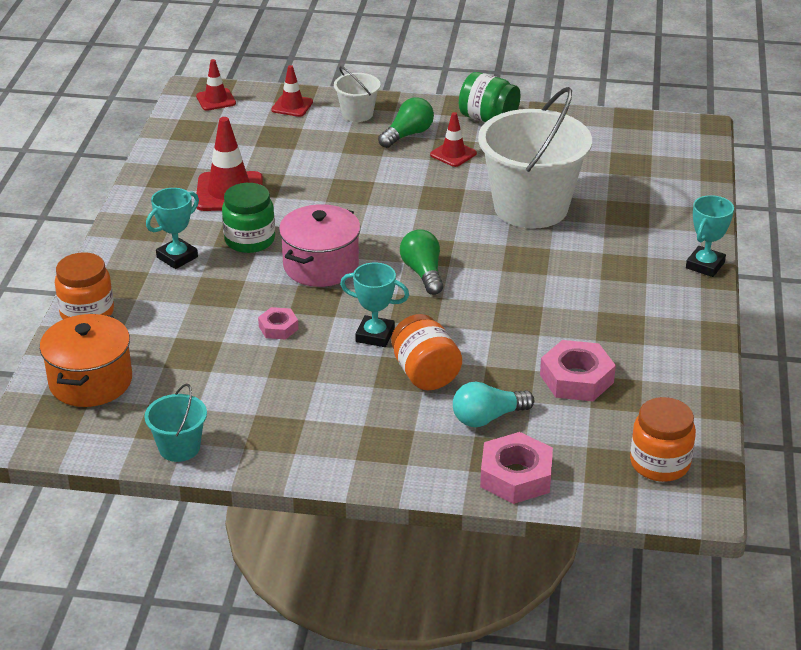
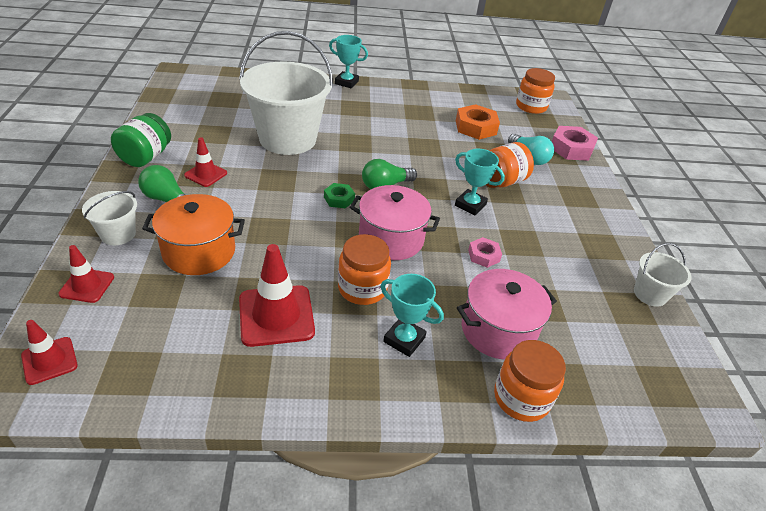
camera: 105 degrees left, 5 degrees up
(91, 381) = (614, 370): orange pot -> orange pot (199, 251)
(168, 315) = (498, 330): none -> pink pot
(179, 447) = (650, 294): turquoise bucket -> white bucket
(250, 240) = (362, 288): green jar -> orange jar
(375, 335) = (470, 205): turquoise trophy -> turquoise trophy turned 60 degrees counterclockwise
(399, 237) = (339, 199): none -> green nut
(576, 378) = (475, 127): pink nut -> orange nut

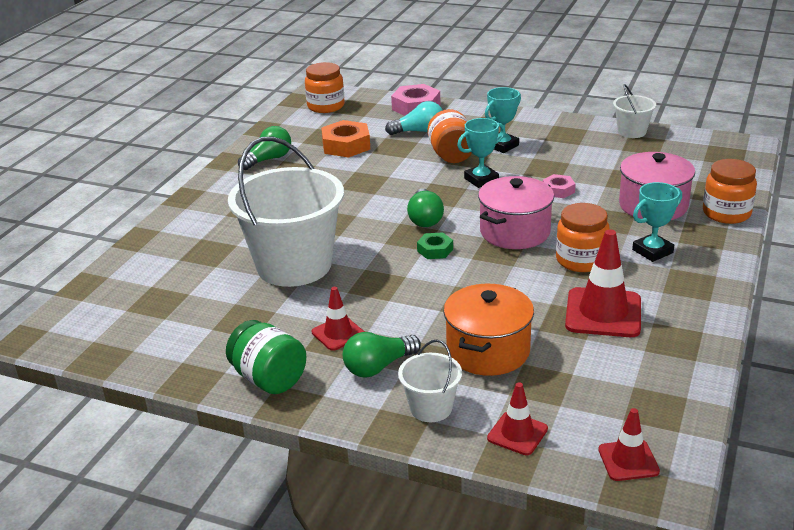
camera: 60 degrees left, 10 degrees down
(346, 82) = (185, 204): turquoise trophy -> turquoise trophy (502, 146)
(428, 99) = (268, 159): none -> green light bulb

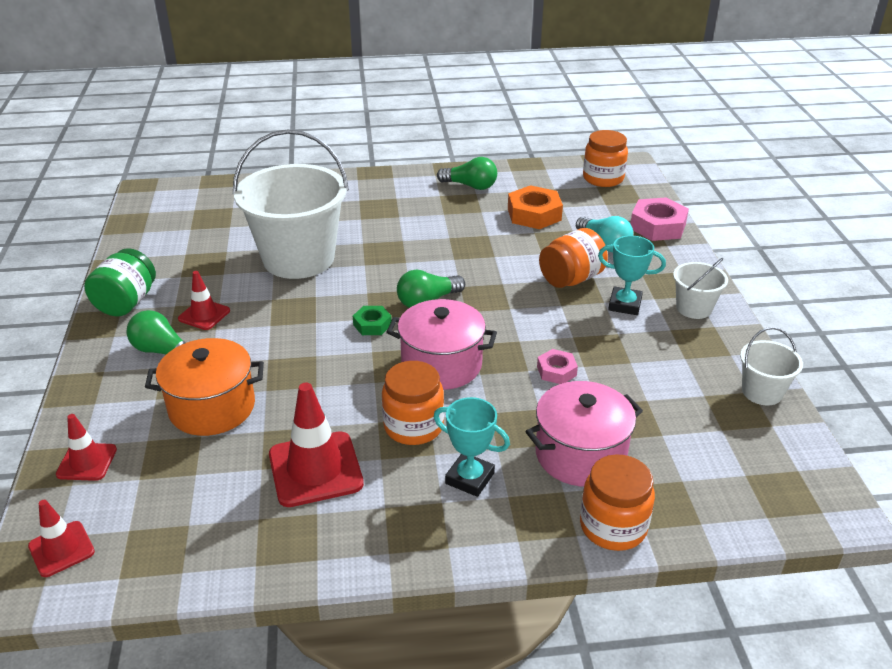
camera: 60 degrees right, 5 degrees up
(431, 408) = (111, 399): white bucket -> white bucket (694, 308)
(481, 180) = (535, 312): turquoise trophy -> none

